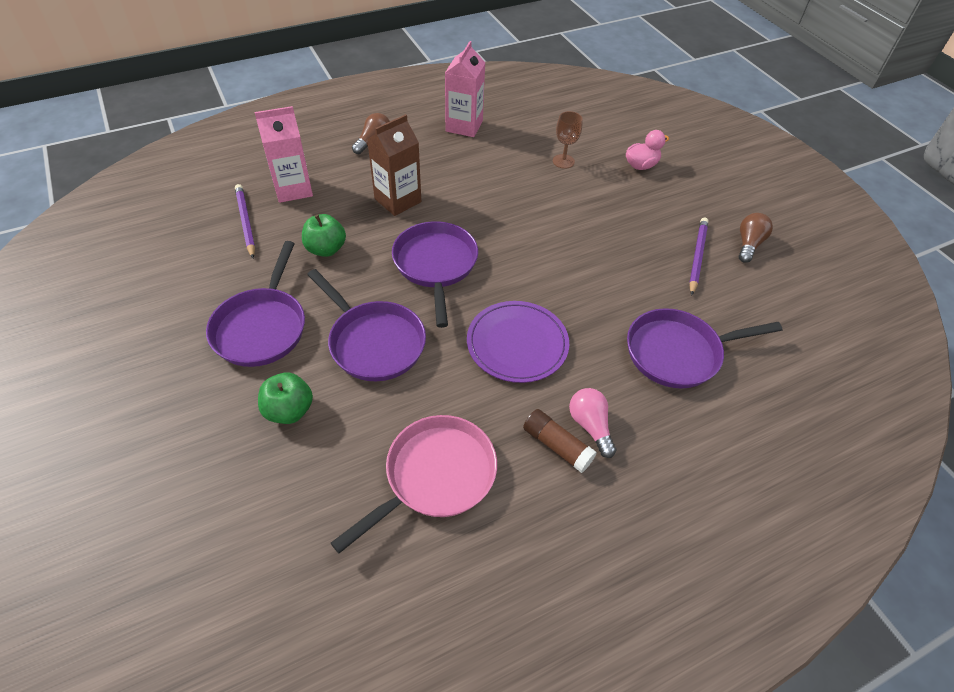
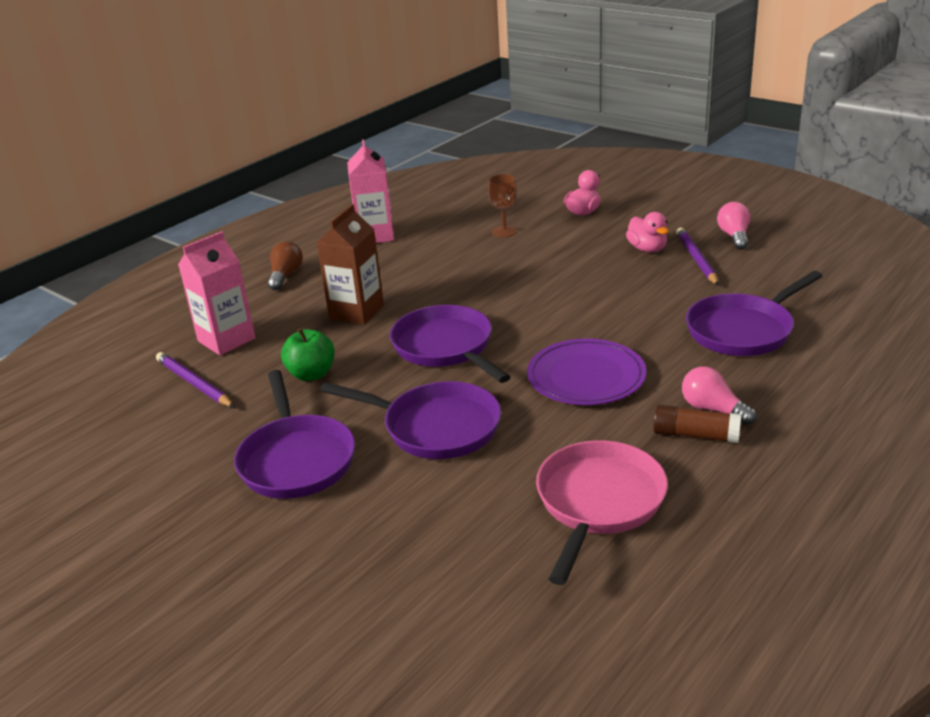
camera: 20 degrees left, 20 degrees down
(289, 410) = (392, 513): green apple -> none
(664, 228) = (647, 249): none -> pink duck
(748, 244) = (734, 236): brown light bulb -> pink light bulb

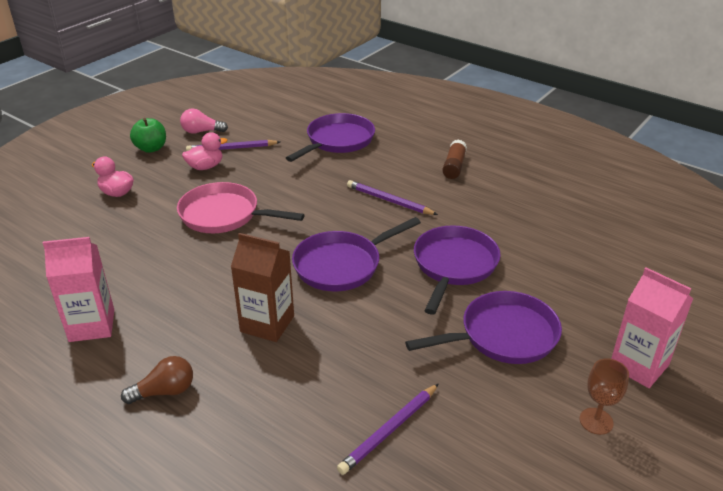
camera: 95 degrees left, 5 degrees up
(226, 340) = (304, 420): pink carton -> pink carton (639, 365)
(285, 276) = (165, 391): brown light bulb -> brown light bulb turned 150 degrees clockwise
(311, 374) = (378, 342): green apple -> green apple (151, 148)
(504, 231) = (132, 236): brown goblet -> brown goblet (596, 421)
(586, 376) = (389, 201): purple plate -> purple pencil
(598, 503) = (523, 201): pink pan -> pink pan (224, 215)
(713, 409) = (427, 159): pink light bulb -> none
(743, 330) = (337, 141): purple pan -> purple pan turned 105 degrees counterclockwise

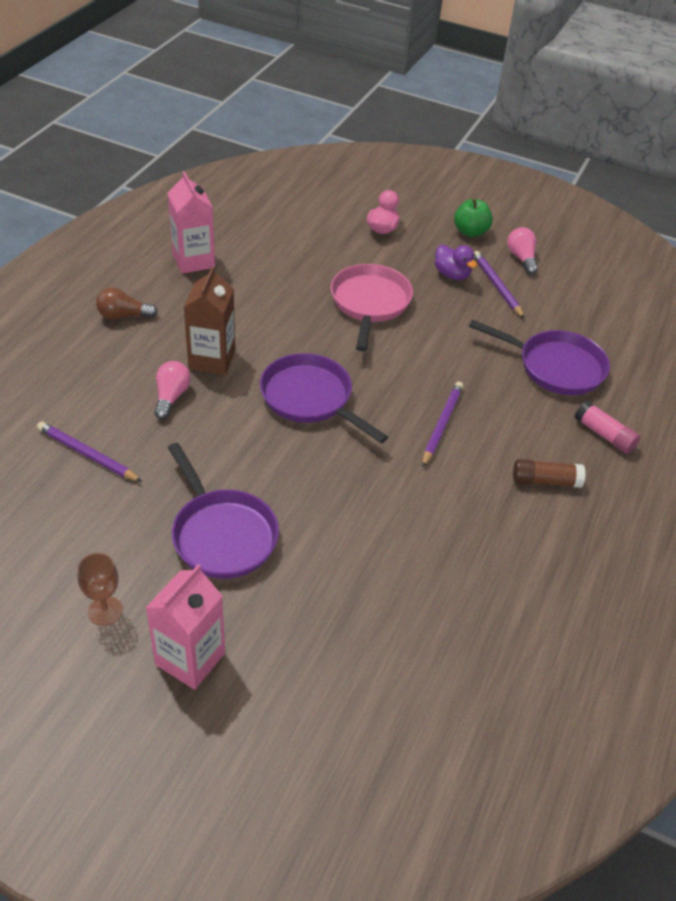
camera: 75 degrees right, 10 degrees up
(165, 391) = (123, 316): brown light bulb -> brown light bulb turned 120 degrees clockwise
(205, 167) = (452, 274): pink duck -> purple duck
(315, 358) = (171, 397): none -> pink light bulb
(412, 136) = (604, 435): none -> pink glue stick
(454, 266) = (331, 489): purple pan -> none

